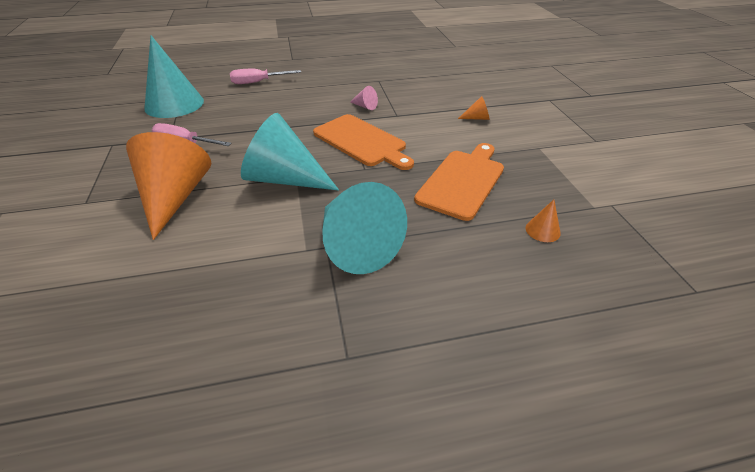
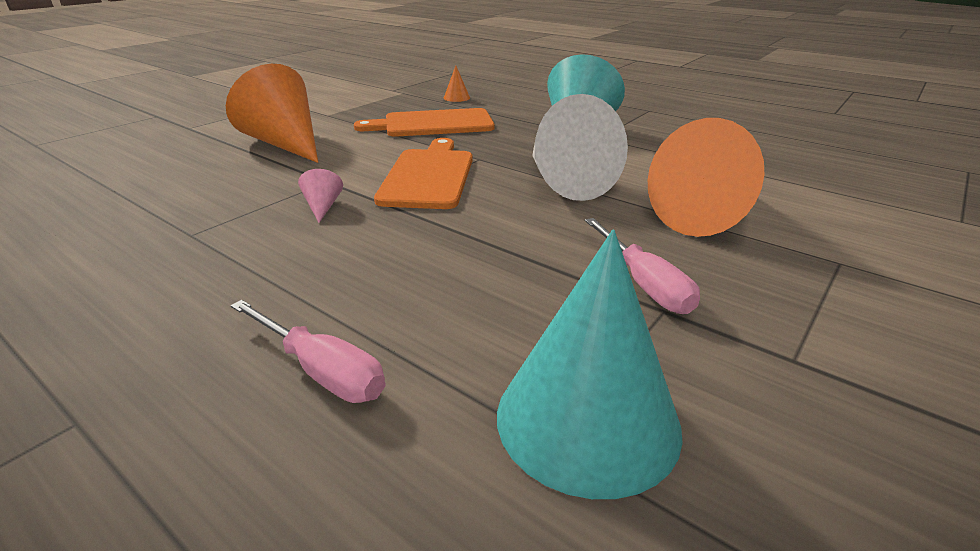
camera: 130 degrees left, 10 degrees down
(284, 179) = (565, 182): turquoise cone -> white cone
(477, 118) = (285, 144): orange cone -> orange cone, size x2.45

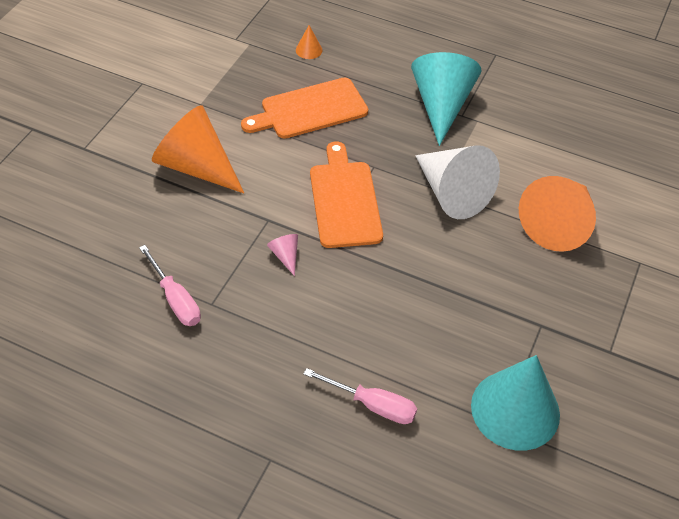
camera: 15 degrees left, 20 degrees up
(644, 284) = (526, 304): pink screwdriver -> pink screwdriver (176, 299)

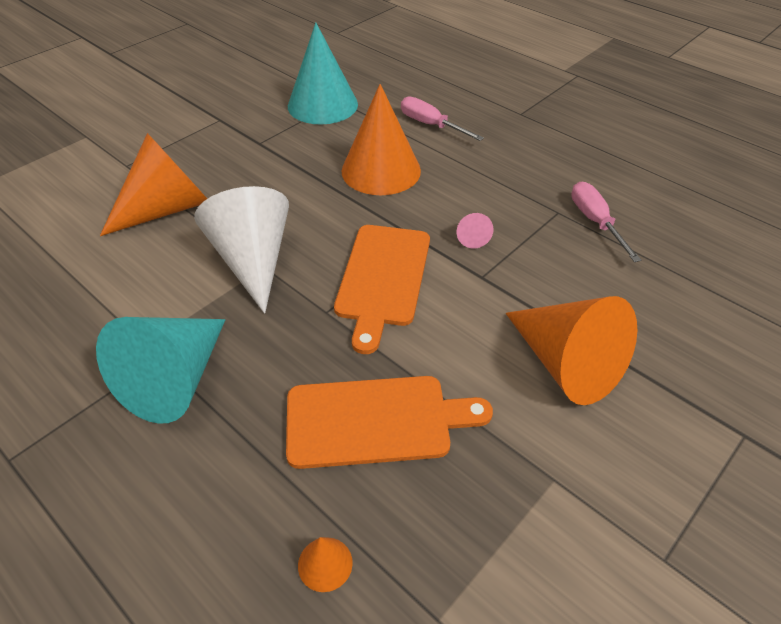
camera: 160 degrees left, 5 degrees down
(397, 316) = (381, 170): none -> orange cone

